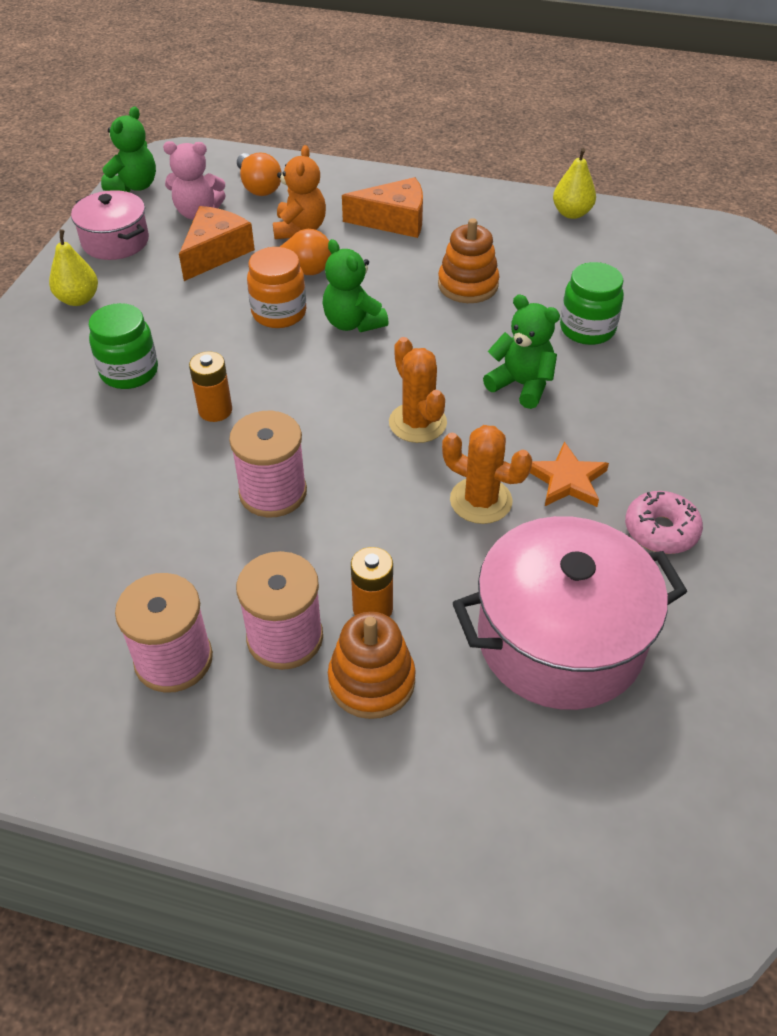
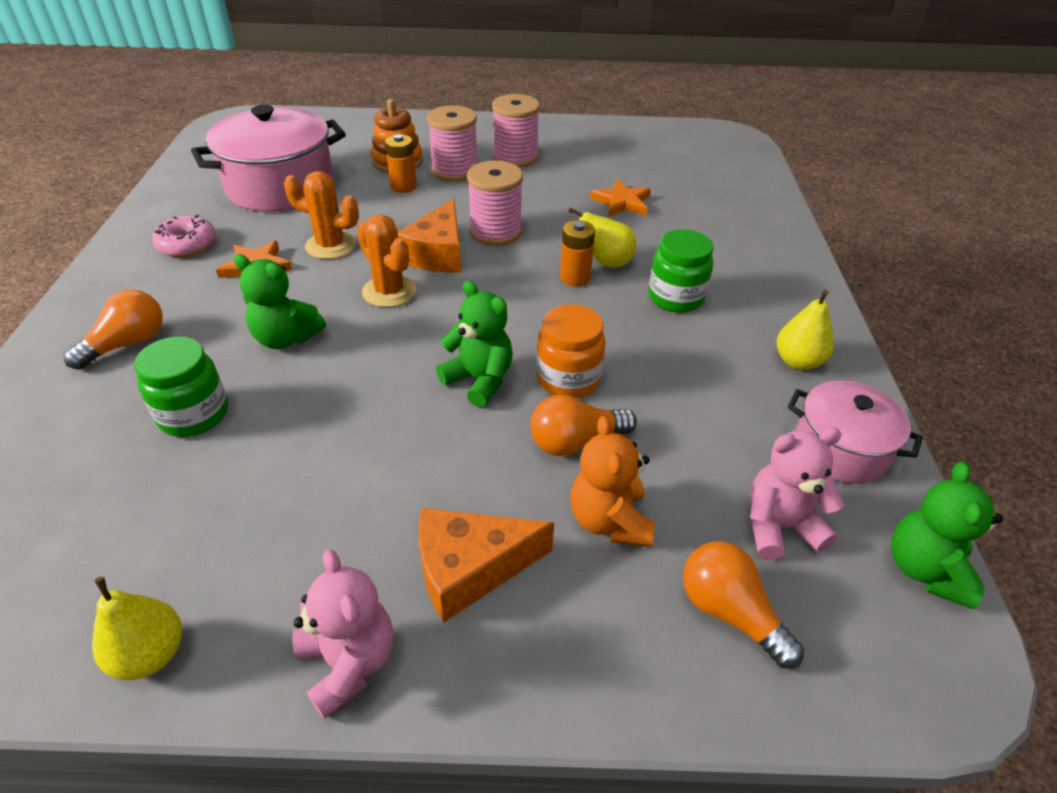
camera: 165 degrees right, 5 degrees down
(81, 521) = (622, 202): none -> orange star
(169, 425) = (606, 262): none -> yellow pear
(215, 253) = (698, 454): orange cheese -> orange cheese (437, 253)
(466, 197) = (348, 662): none -> pink teddy bear
(468, 285) = (344, 457): orange stacking toy -> none
(671, 401) = (127, 344): none -> orange light bulb

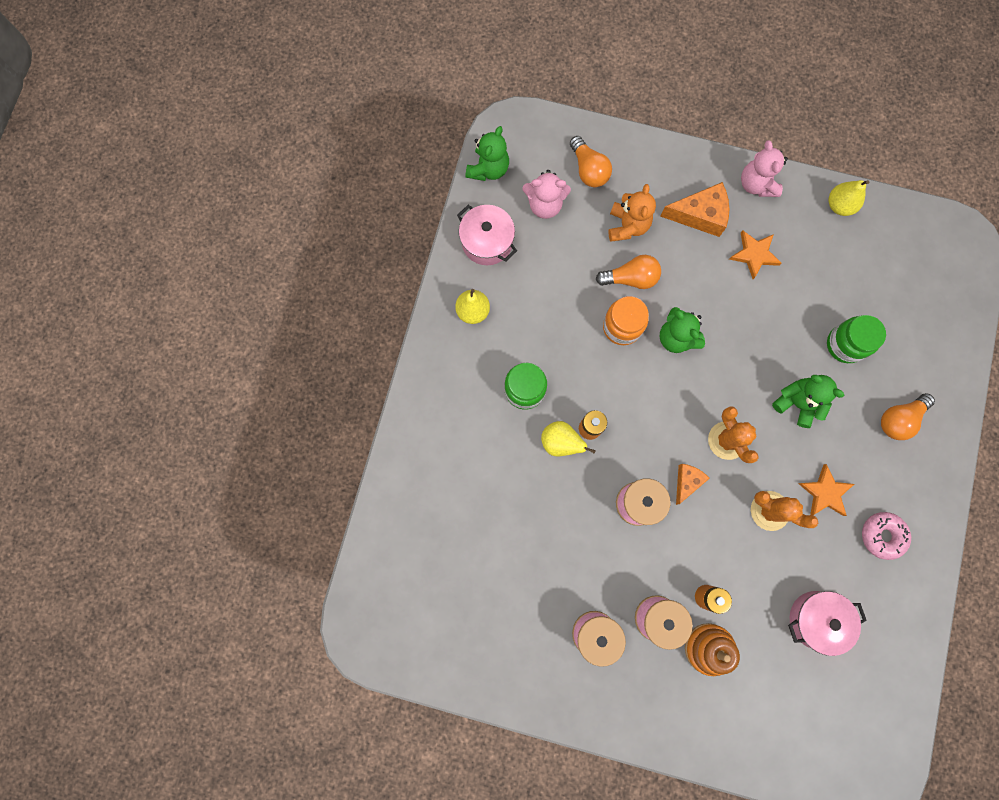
camera: 165 degrees left, 35 degrees up
(280, 186) = (816, 619): pink pot -> pink pot, size x0.59
(437, 253) = (687, 481): orange cheese -> orange cheese, size x0.60
(622, 202) = (519, 527): orange star -> orange star (754, 254)

